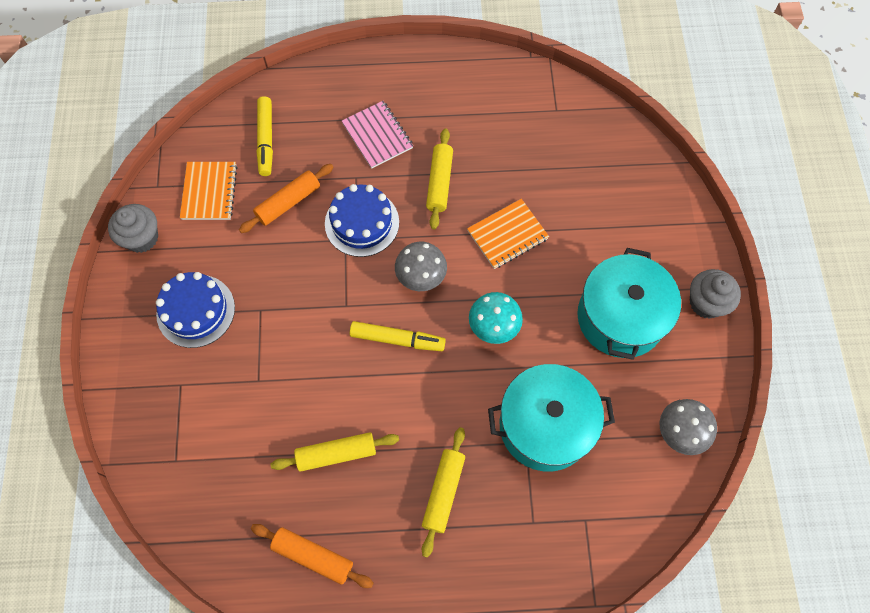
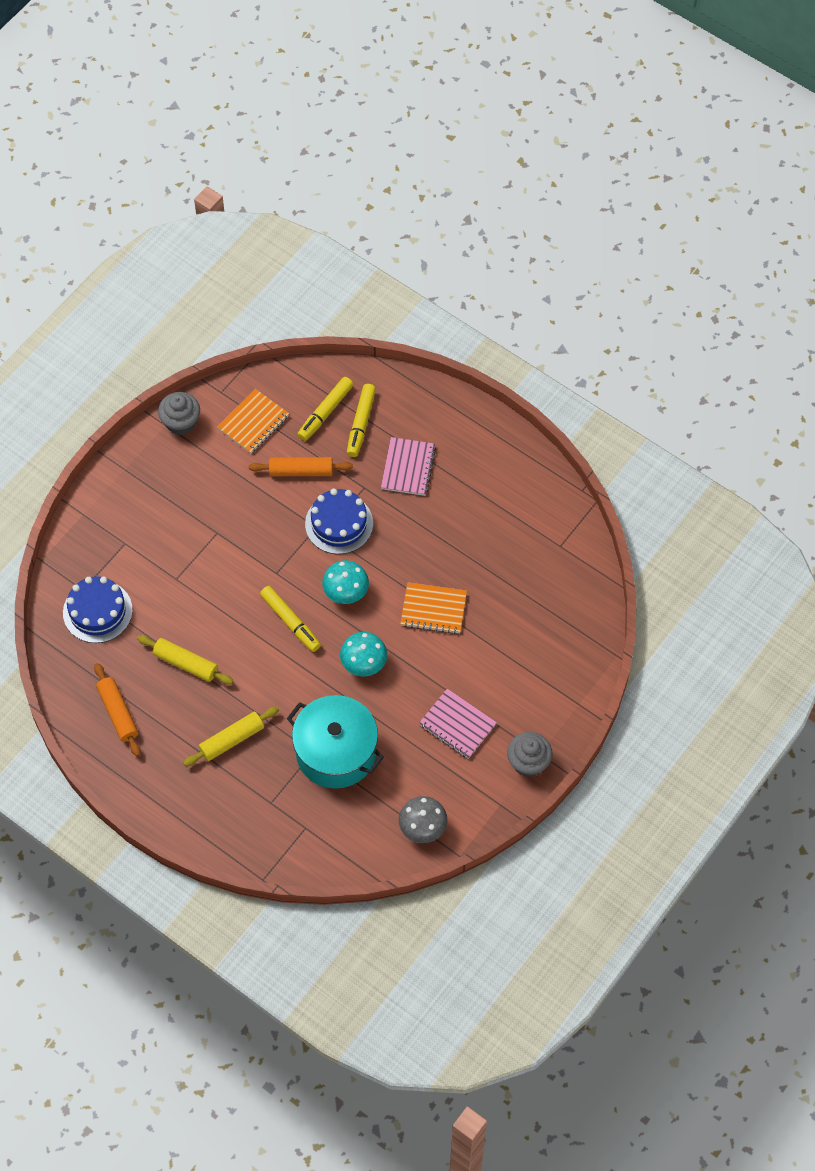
camera: 40 degrees right, 5 degrees down
(196, 311) = (175, 501): blue cake -> blue cake (97, 611)
(305, 128) = (361, 424): none -> yellow marker
(421, 276) = (346, 591): grey mushroom -> turquoise mushroom
(439, 183) = (420, 536): yellow rolling pin -> none
(620, 317) = (457, 725): turquoise pot -> pink notebook

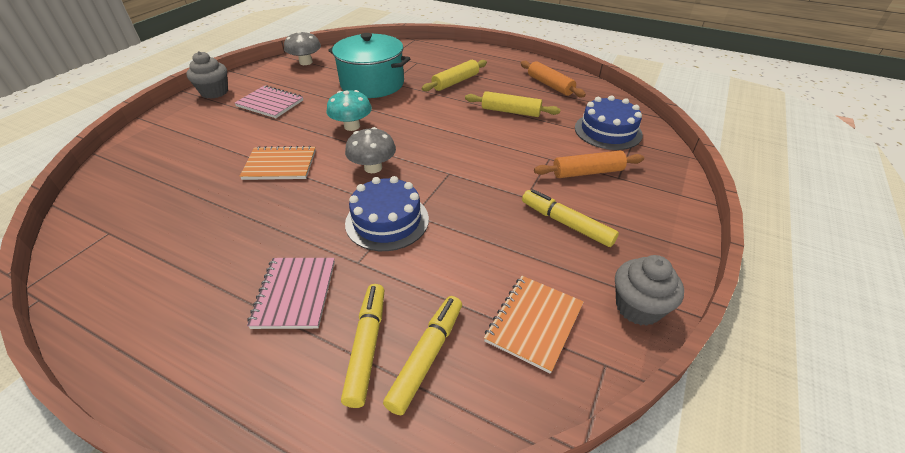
camera: 170 degrees right, 20 degrees down
(290, 622) = (425, 143): yellow marker -> yellow marker (566, 223)
(301, 471) = (446, 269): orange rolling pin -> orange rolling pin (587, 172)
(346, 591) = (373, 167): turquoise mushroom -> grey mushroom

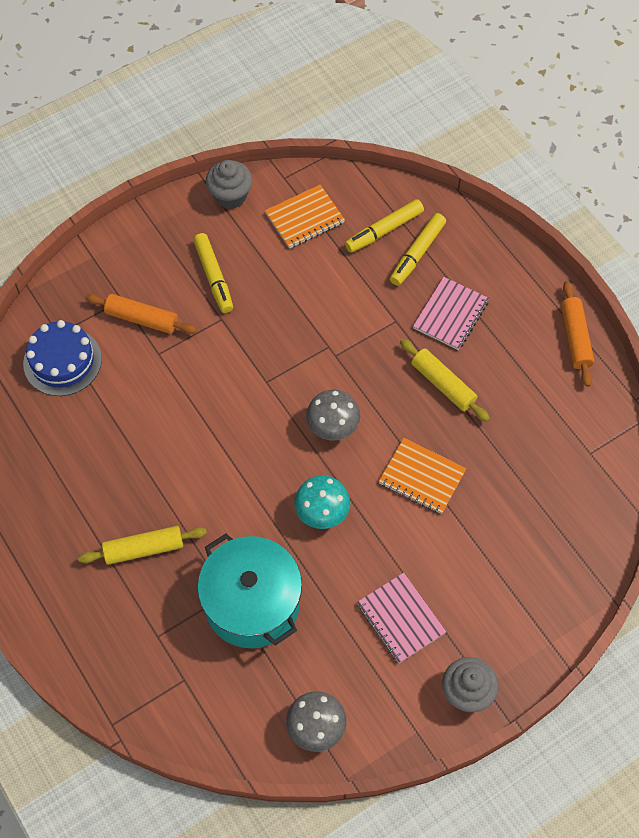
camera: 150 degrees left, 20 degrees up
(387, 221) = (353, 350): blue cake -> none
(510, 111) = (130, 447): yellow rolling pin -> yellow rolling pin (443, 384)
(550, 85) = (36, 477): orange rolling pin -> orange rolling pin (575, 338)

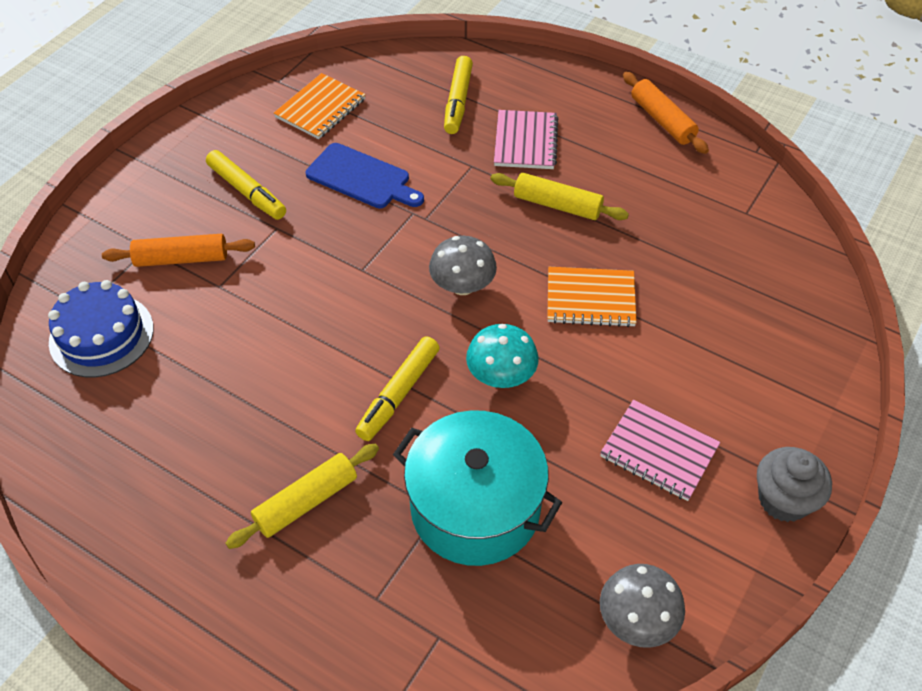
camera: 25 degrees left, 10 degrees down
(230, 196) = (227, 114): grey cupcake -> none
(305, 298) = (362, 178): none -> blue cutting board
(384, 230) = (411, 93): yellow marker -> yellow marker (398, 394)

